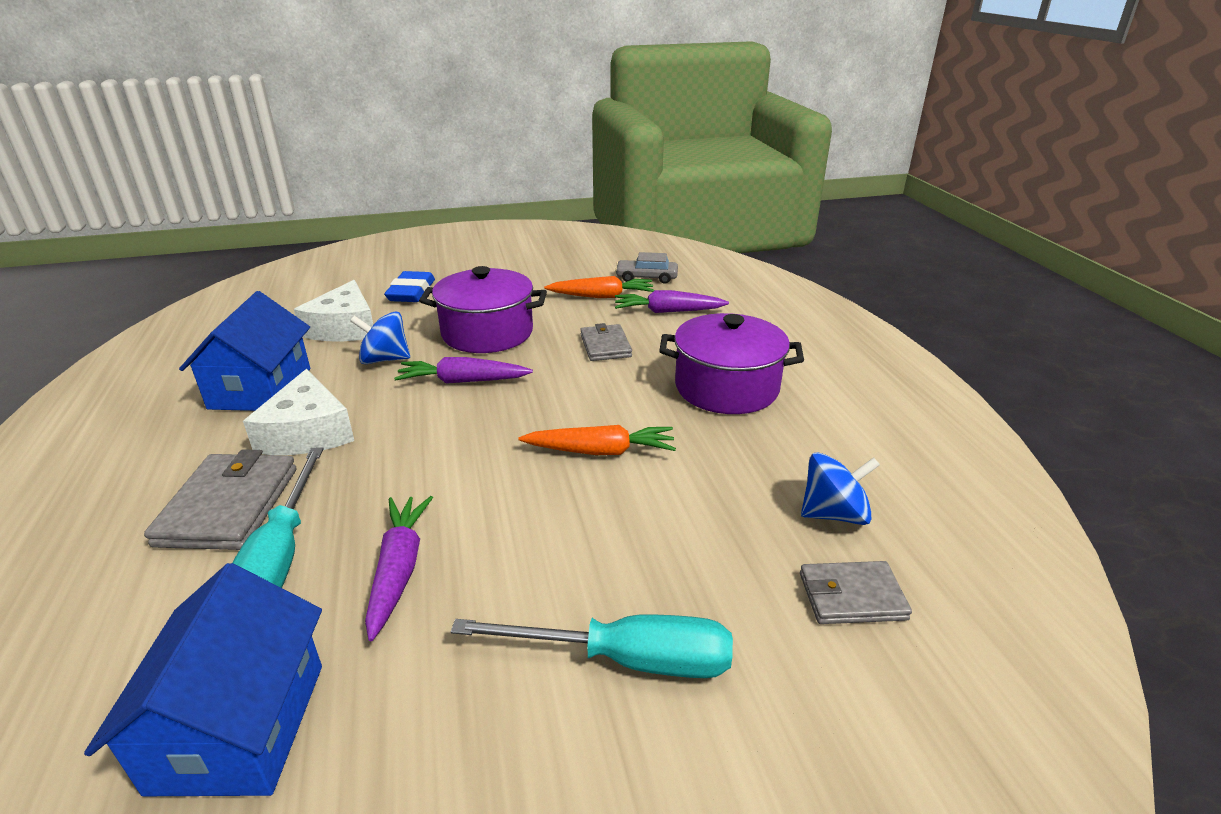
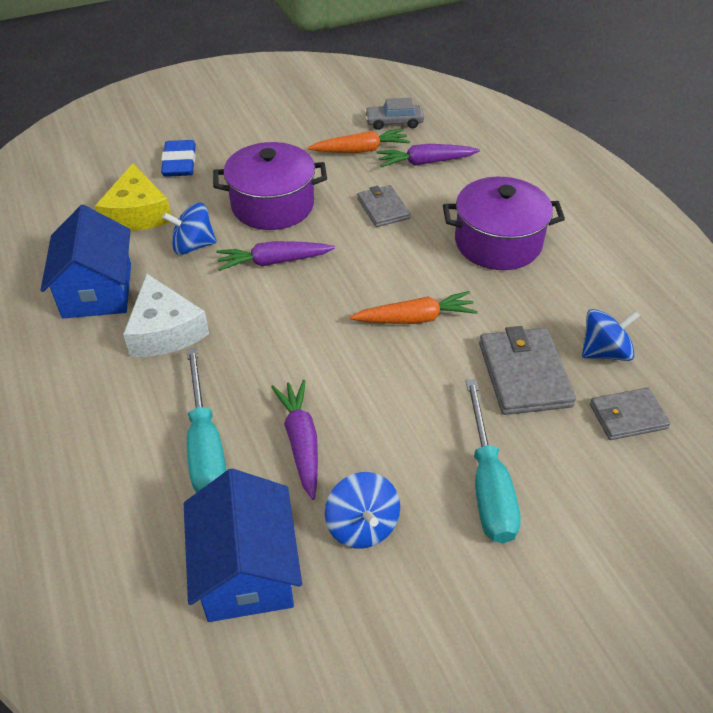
camera: 10 degrees left, 15 degrees up
(229, 506) = (139, 407): grey wallet -> grey wallet (524, 374)
(344, 328) = (137, 213): white cheese -> yellow cheese
(427, 689) = (362, 525): none -> blue spinning top
(626, 659) = (488, 484): turquoise screwdriver -> turquoise screwdriver turned 90 degrees clockwise

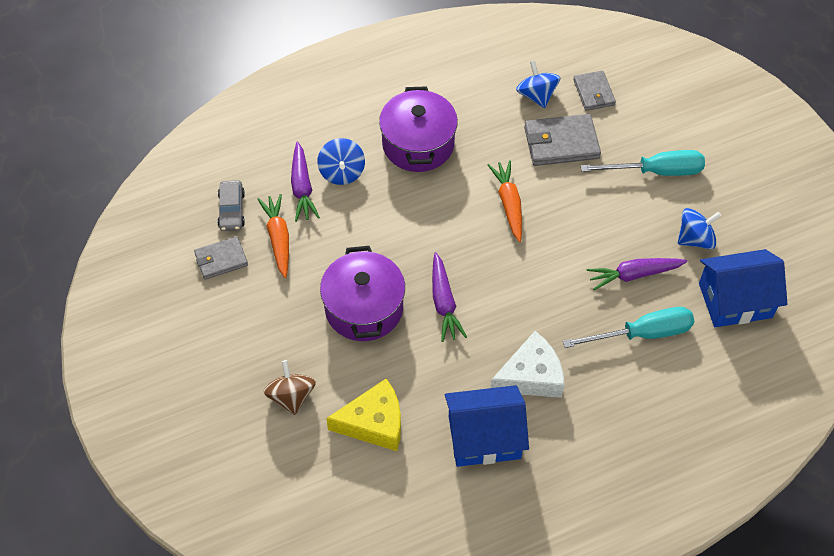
camera: 90 degrees left, 10 degrees up
(180, 163) = (291, 396): blue eraser -> brown spinning top
(193, 246) = (422, 368): blue spinning top -> blue spinning top (342, 172)
(383, 208) = (371, 222): grey wallet -> grey wallet (221, 259)

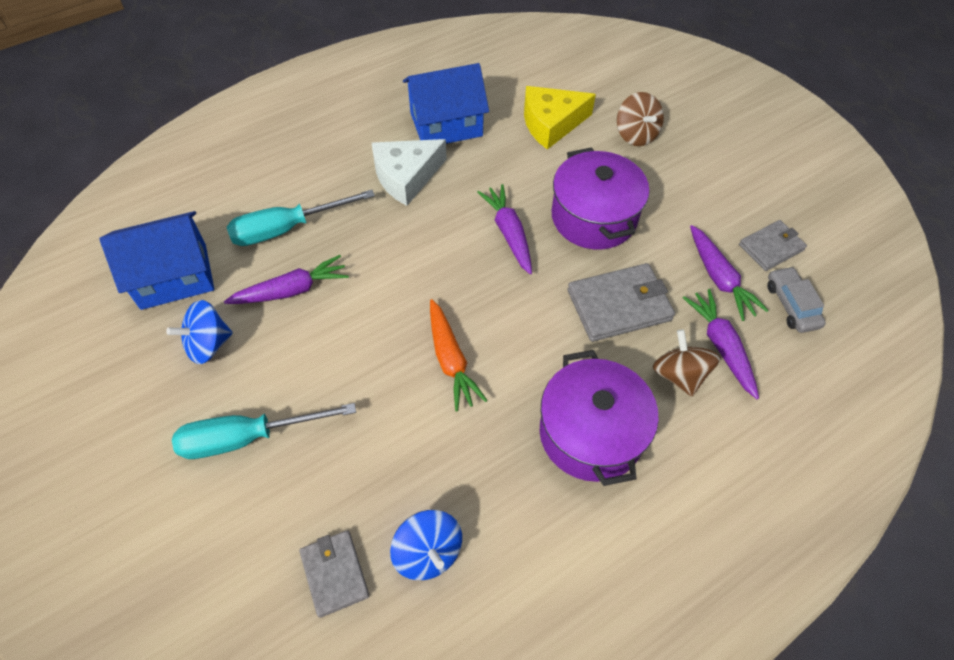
camera: 170 degrees right, 0 degrees up
(278, 239) = (719, 278): orange carrot -> purple carrot
(342, 172) = (679, 375): blue spinning top -> brown spinning top
(561, 143) = (385, 466): grey wallet -> grey wallet (619, 305)

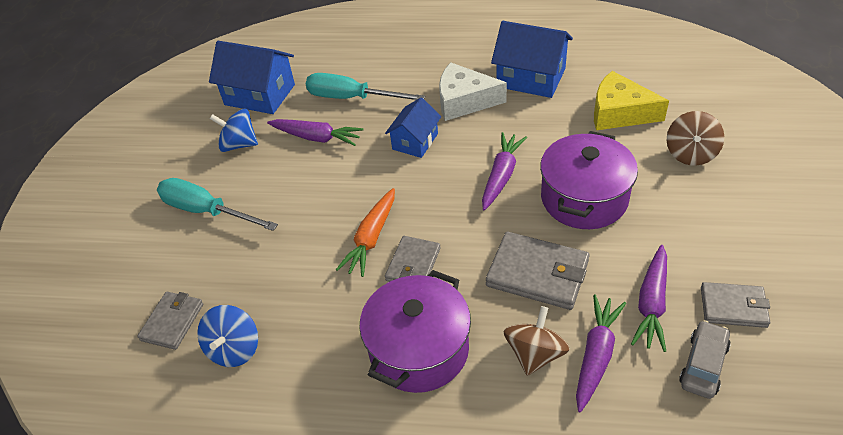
camera: 45 degrees right, 10 degrees down
(398, 241) = (415, 141): none -> blue house
(512, 361) = (413, 264): none -> grey wallet

